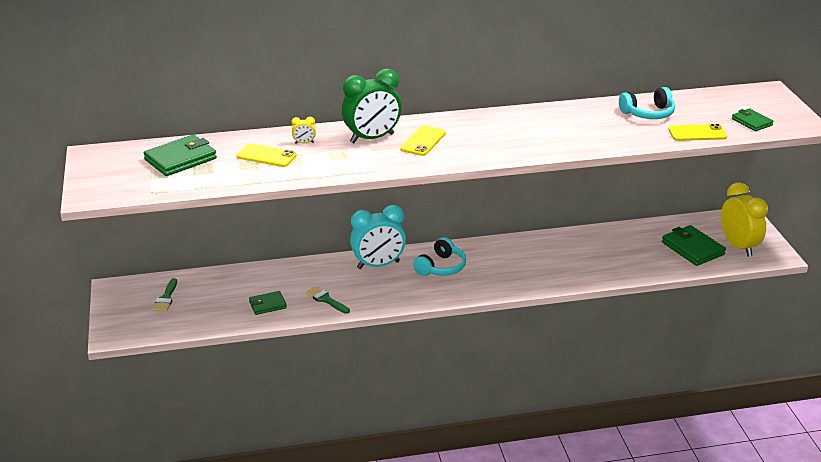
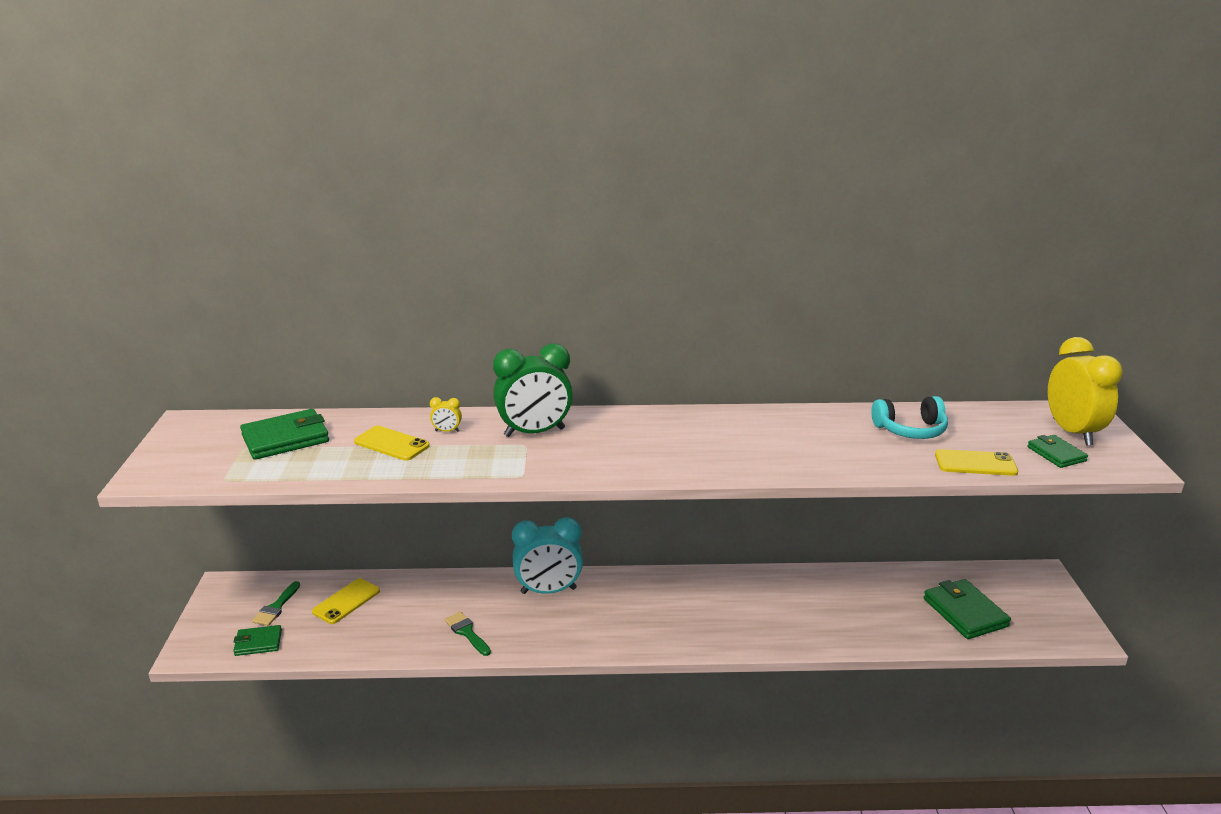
camera: 10 degrees right, 5 degrees down
(267, 305) = (392, 631): green wallet -> green wallet (258, 643)
(423, 141) = (598, 442): yellow phone -> yellow phone (346, 601)
(441, 267) = (626, 602): turquoise headphones -> none
(738, 247) = (1029, 617): yellow clock -> yellow clock (1072, 432)

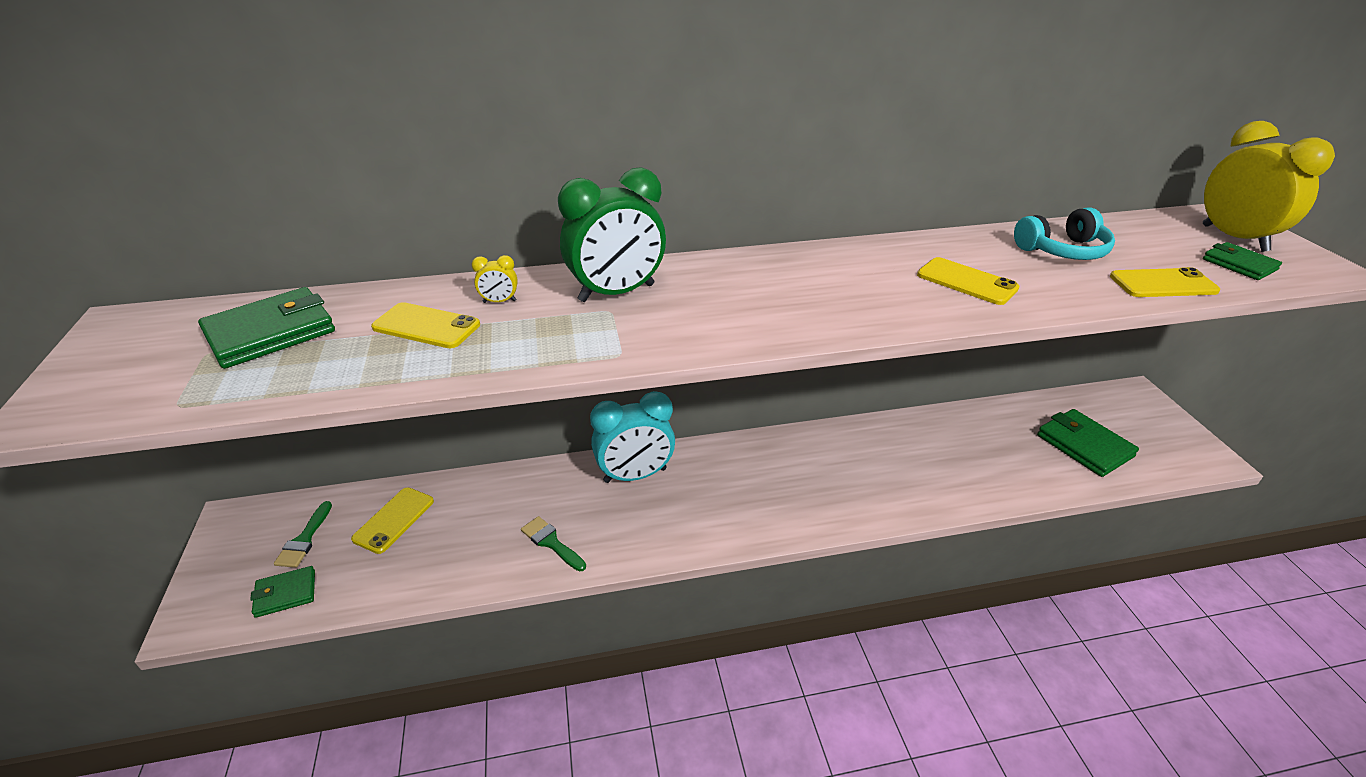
camera: 10 degrees left, 10 degrees up
(812, 447) = (966, 281): none -> yellow phone

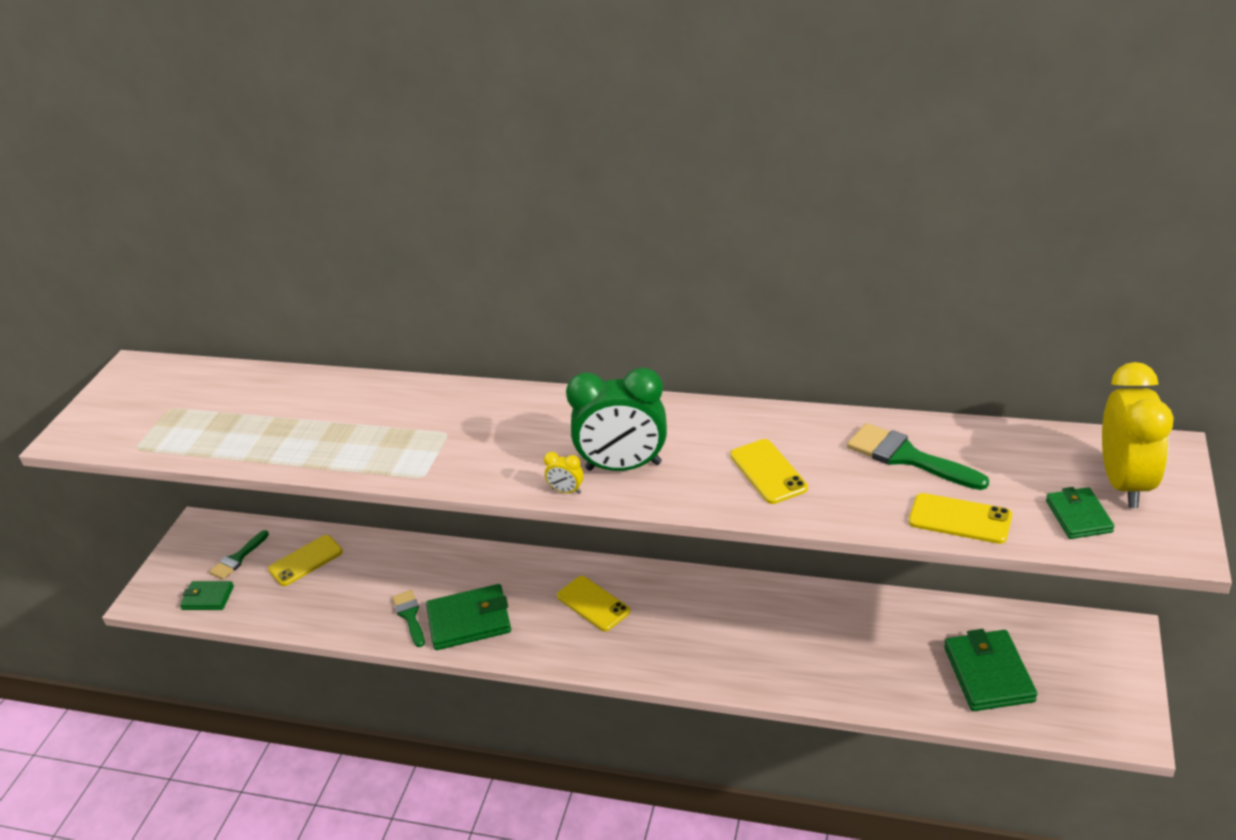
camera: 30 degrees right, 0 degrees up
(271, 333) = (214, 399): green wallet -> green wallet (469, 621)
(426, 326) = (312, 417): yellow phone -> yellow phone (593, 604)
(499, 301) = (375, 405): yellow clock -> yellow clock (566, 491)
(617, 293) = (465, 416): green clock -> green clock (623, 466)
(635, 475) = (513, 576): turquoise clock -> none
(1062, 250) = (908, 457): turquoise headphones -> green brush

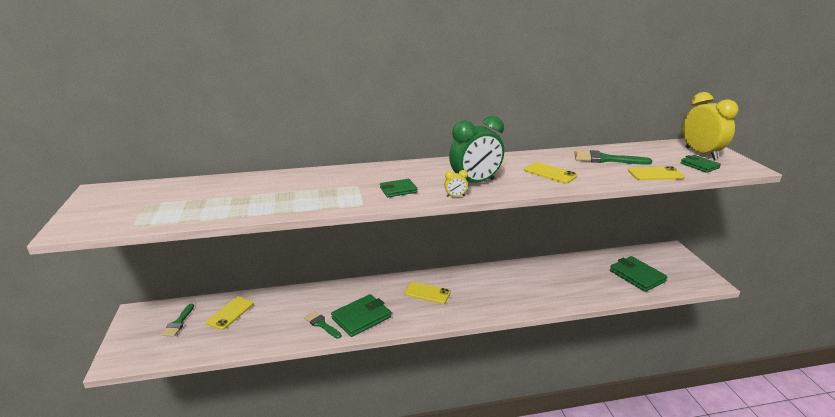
camera: 30 degrees left, 10 degrees down
(208, 598) = (168, 349): green wallet -> green wallet (398, 190)

